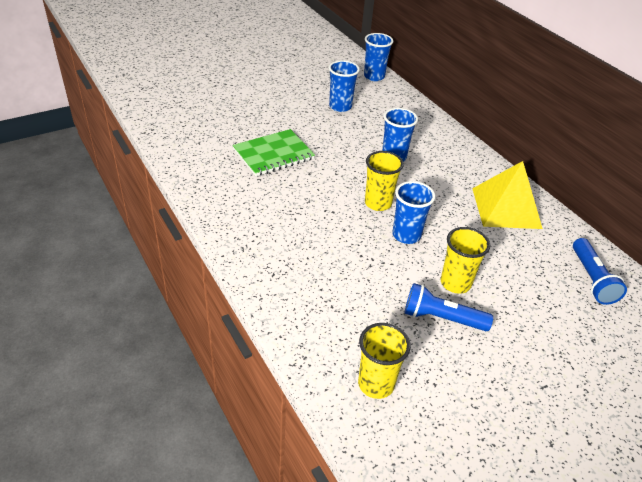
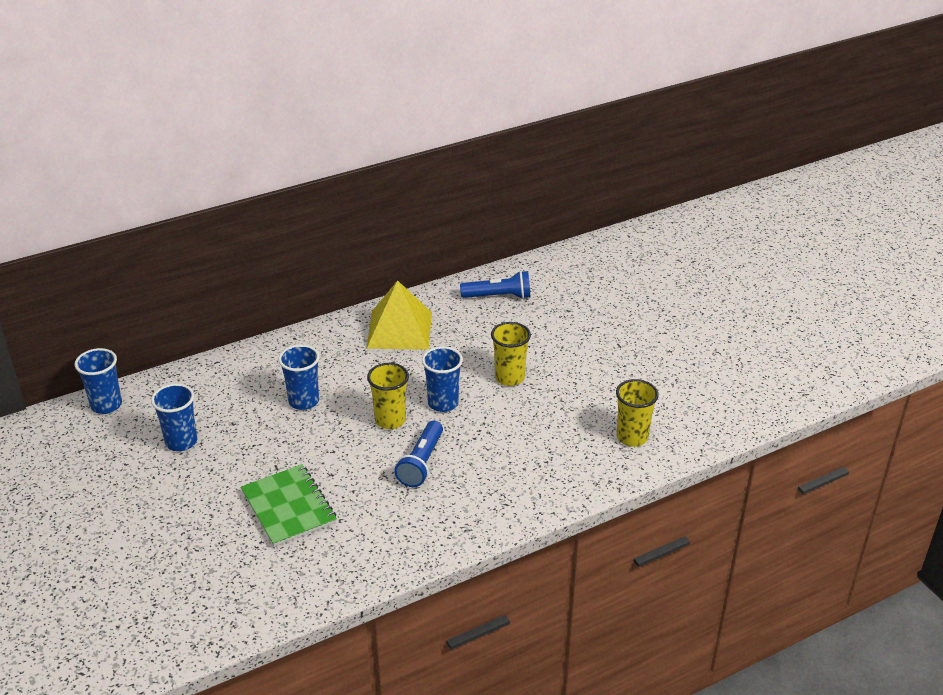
camera: 85 degrees left, 5 degrees down
(442, 318) = (554, 391): blue flashlight -> blue flashlight (421, 463)

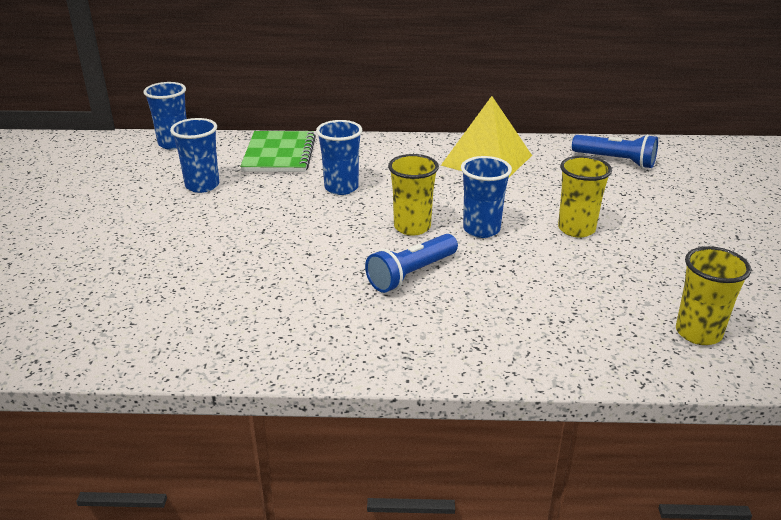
camera: 30 degrees right, 5 degrees down
(288, 507) = (239, 267): green notebook -> green notebook (279, 154)

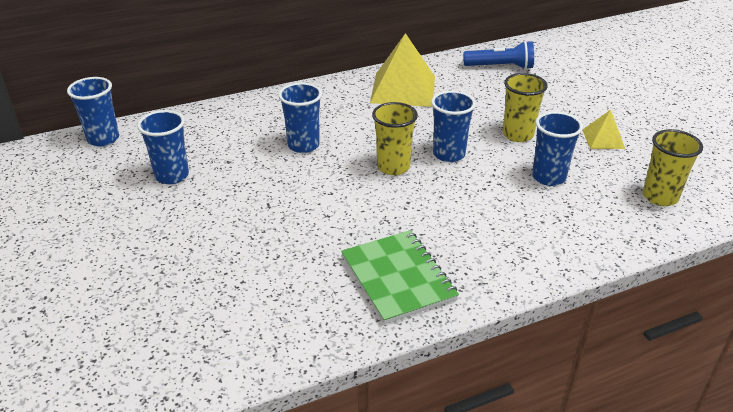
camera: 25 degrees left, 5 degrees up
(279, 154) = (218, 125): green notebook -> green notebook (397, 278)
(411, 274) = (427, 209): blue flashlight -> none
(575, 278) = (548, 177): none -> blue cup
(678, 256) = (603, 139): none -> yellow pyramid

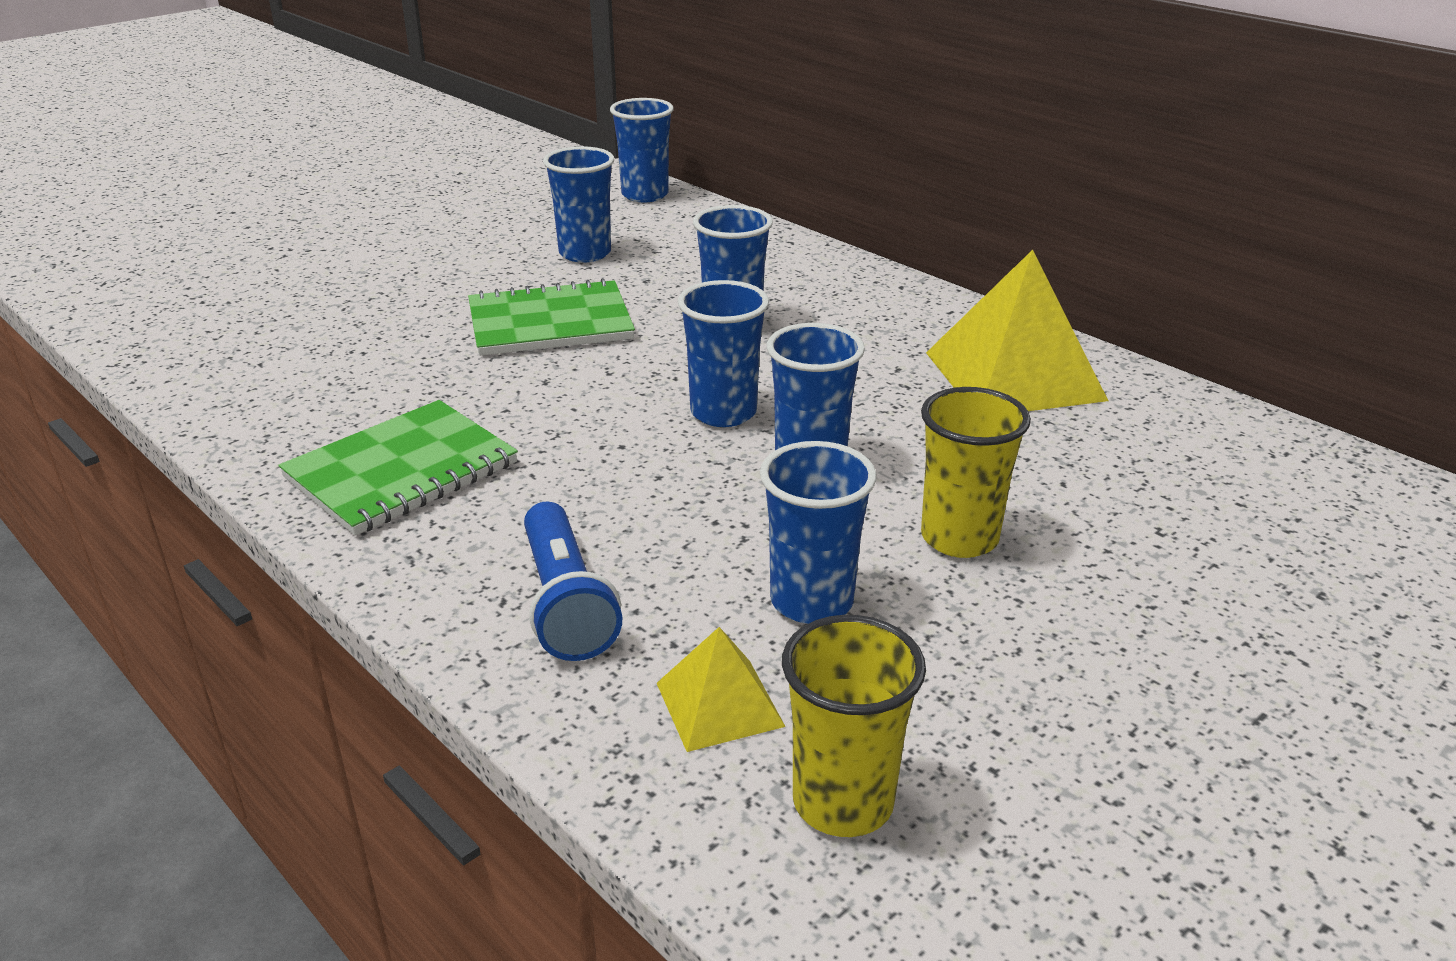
camera: 70 degrees right, 5 degrees down
(258, 203) = (550, 323): none -> green notebook
(393, 167) = (723, 412): yellow cup -> blue cup
(500, 67) = (1257, 475): blue flashlight -> blue flashlight (566, 602)
(603, 139) = (1057, 676): yellow pyramid -> yellow pyramid (719, 704)

